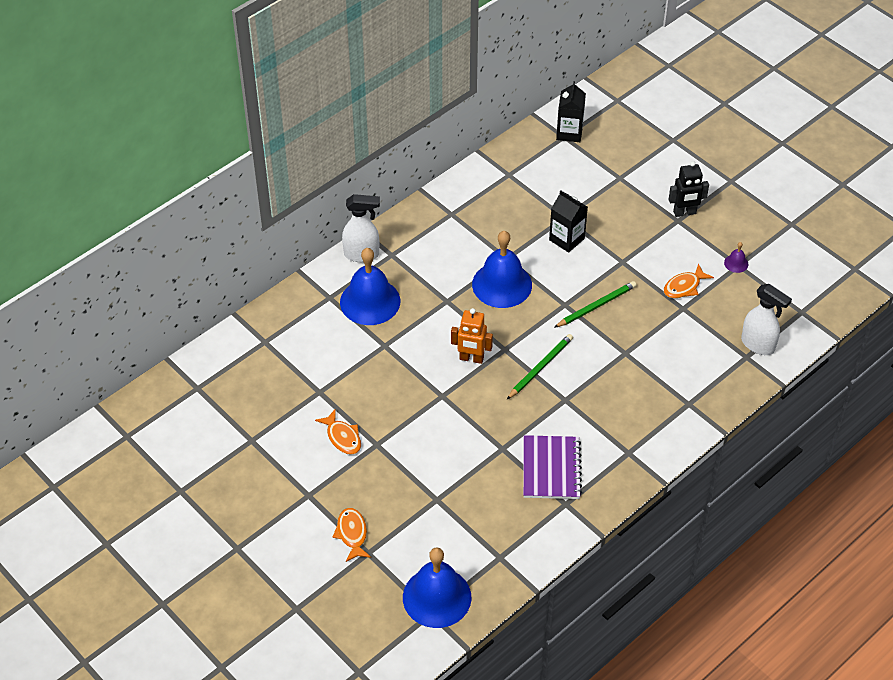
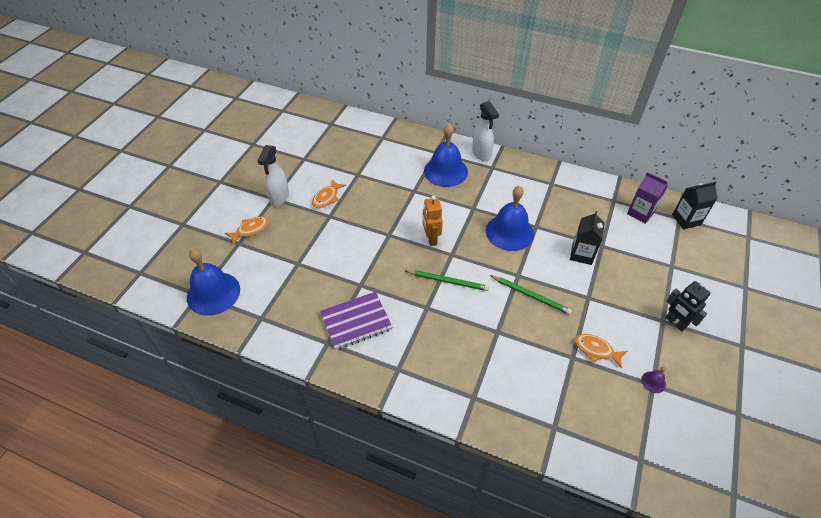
camera: 65 degrees right, 0 degrees up
(539, 163) = (640, 213): none -> purple carton
(758, 345) = (574, 433): white spray bottle -> white spray bottle (279, 197)

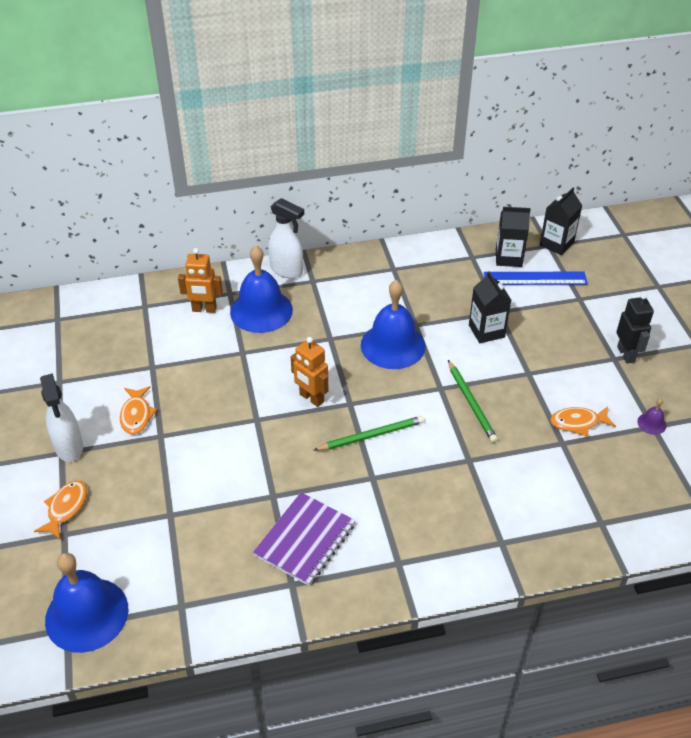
camera: 35 degrees left, 5 degrees down
(413, 155) = (204, 309): none -> orange robot
(530, 295) = (471, 402): green pencil -> green pencil turned 75 degrees clockwise
(640, 213) = (508, 258): purple carton -> black carton
(648, 236) = (535, 278): none -> blue ruler
(675, 323) = (626, 354): black robot -> black robot turned 120 degrees counterclockwise

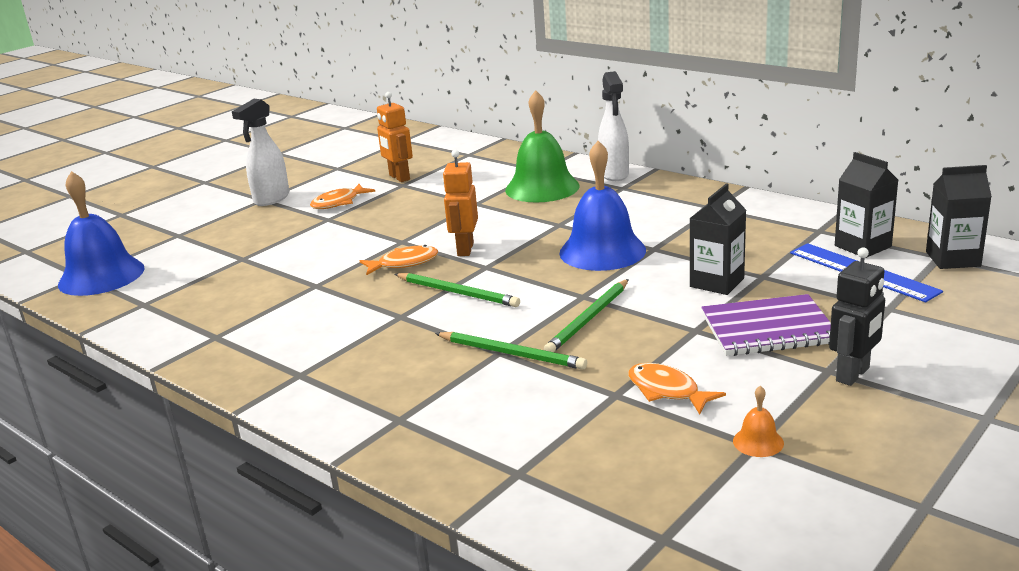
camera: 55 degrees right, 20 degrees down
(66, 508) = (205, 224): orange fish -> orange fish (404, 263)
(204, 309) = (503, 171): orange robot -> orange robot (399, 177)
(261, 310) = (542, 188): blue bell -> green bell
(305, 540) = (277, 320): purple notebook -> purple notebook (768, 329)
(476, 456) = (511, 353): none -> green pencil
(651, 423) = (758, 442): purple bell -> orange bell

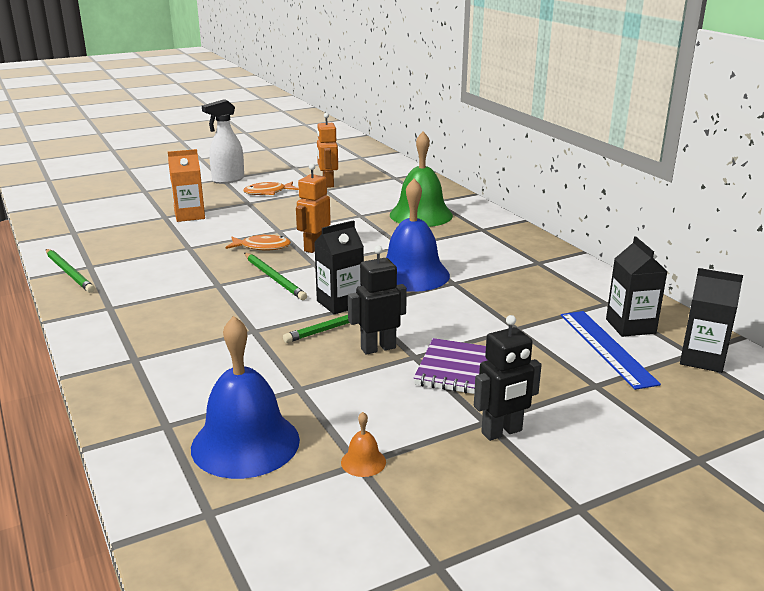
camera: 20 degrees right, 0 degrees up
(101, 276) = (70, 207): blue bell -> blue bell (245, 443)
(272, 250) = (189, 215): none -> orange carton
(511, 353) = (260, 334): green pencil -> green pencil (69, 272)
(614, 174) = (487, 217): white spray bottle -> none
(650, 332) = (378, 348): none -> black robot
(667, 391) = (339, 398): orange fish -> none
(717, 282) = (473, 323): black carton -> black carton (340, 303)

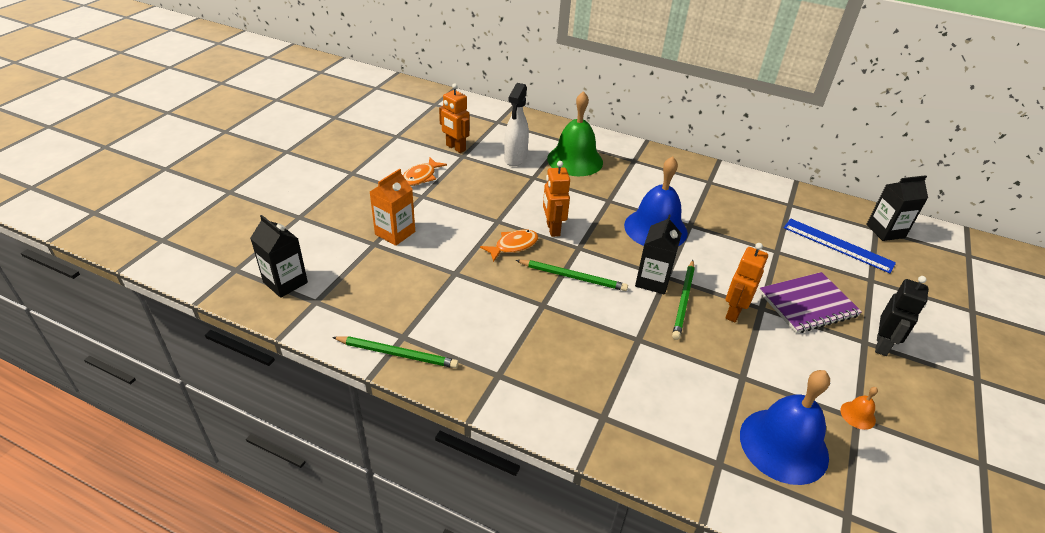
camera: 40 degrees left, 15 degrees up
(228, 180) = (359, 172): white spray bottle -> white spray bottle (515, 158)
(378, 348) = (733, 312): black robot -> orange robot
(630, 326) = (825, 220): black carton -> black carton (285, 282)

